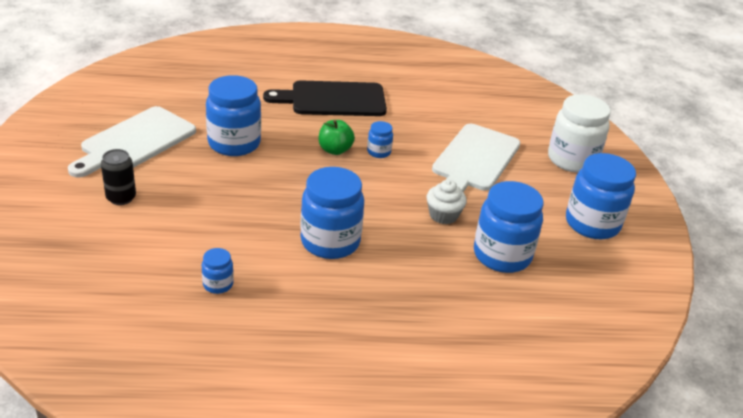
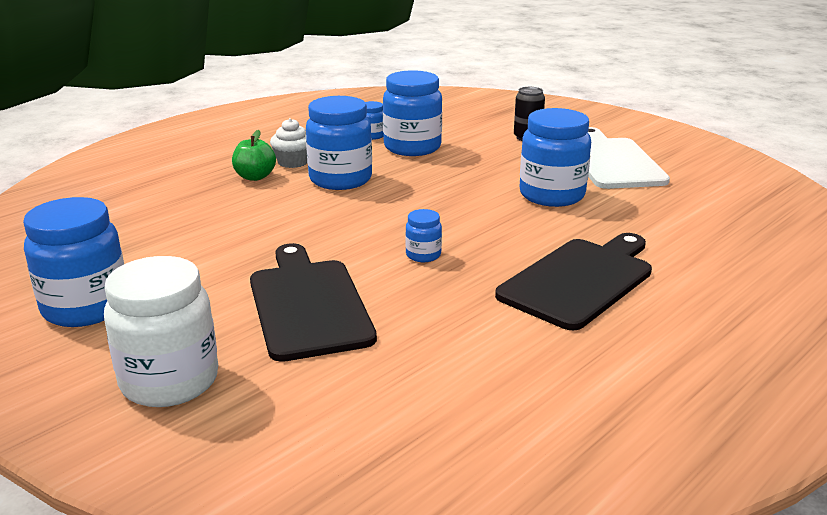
camera: 140 degrees right, 10 degrees down
(335, 150) = (465, 234): green apple -> green apple (255, 177)
(443, 215) = (271, 236): white cupcake -> white cupcake (293, 162)
(474, 160) = (308, 304): white cutting board -> black cutting board
(502, 255) = (175, 234): blue jar -> blue jar (412, 147)

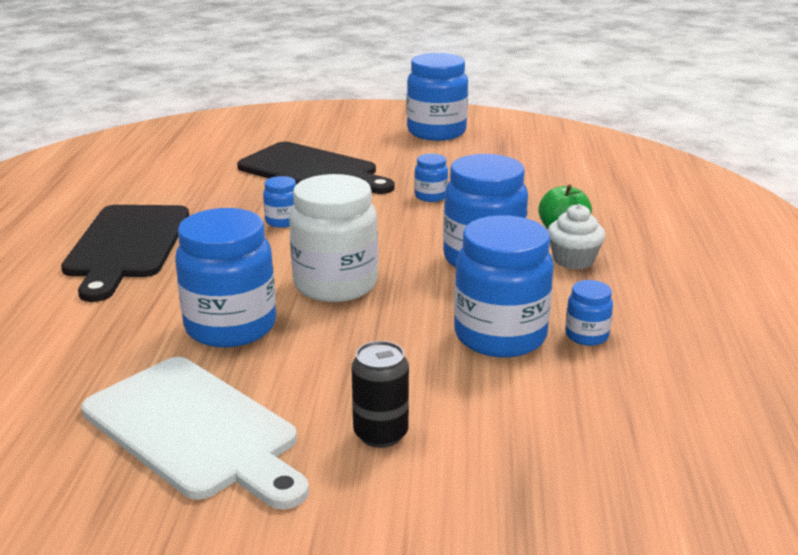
camera: 140 degrees right, 0 degrees up
(170, 381) = (321, 128): white jar -> white jar (335, 285)
(271, 233) = (431, 196): none -> blue jar

